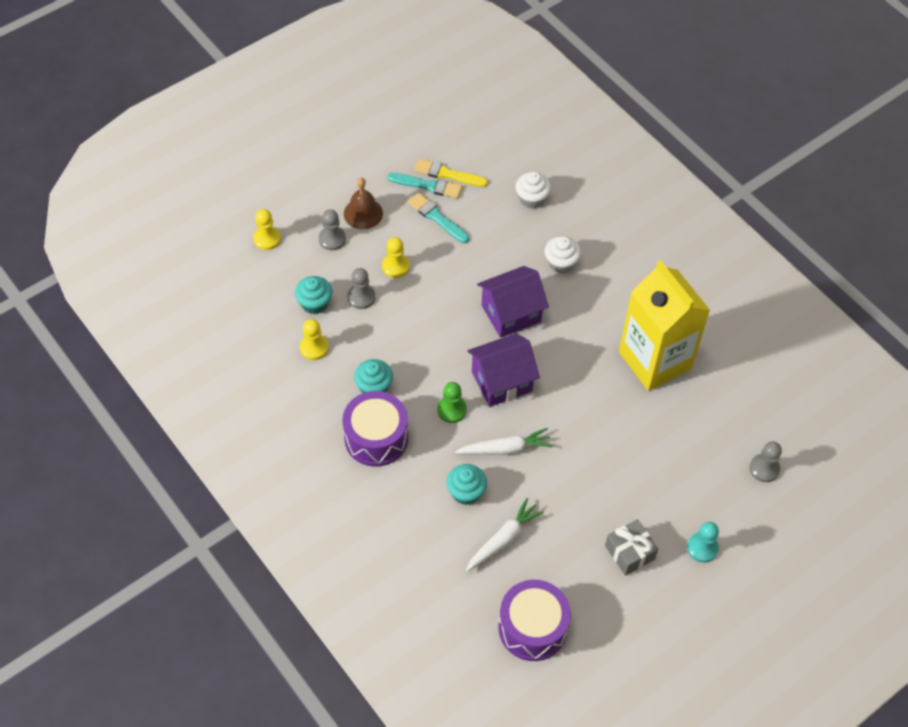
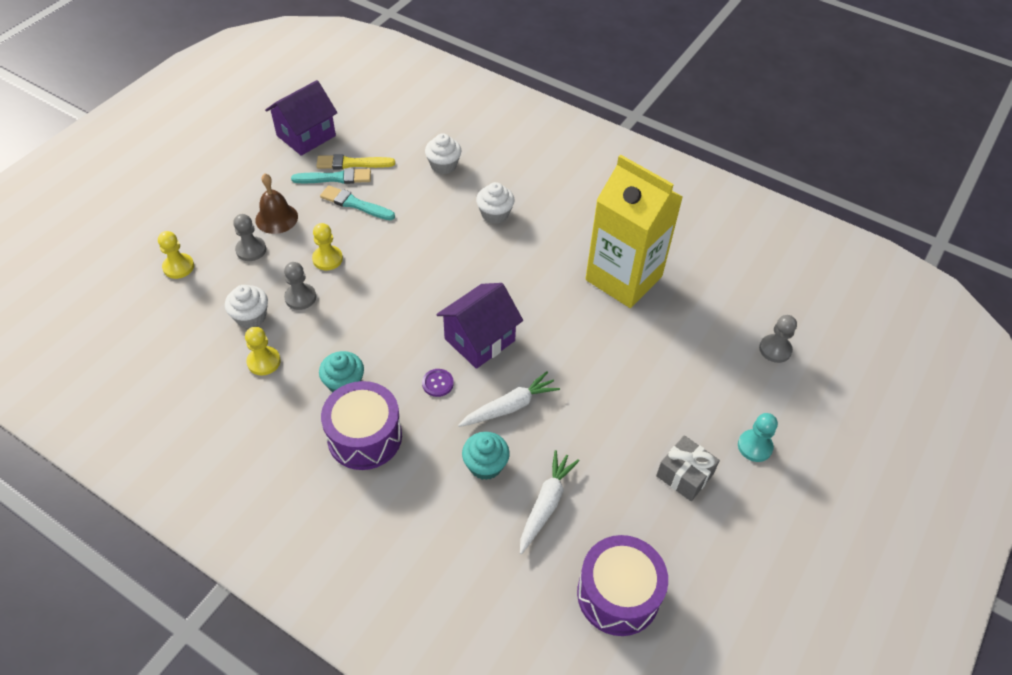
camera: 20 degrees left, 5 degrees down
(315, 303) = (251, 316): turquoise cupcake -> white cupcake
(451, 410) = (437, 383): green pawn -> purple button
(511, 313) = (463, 272): purple house -> purple house (306, 136)

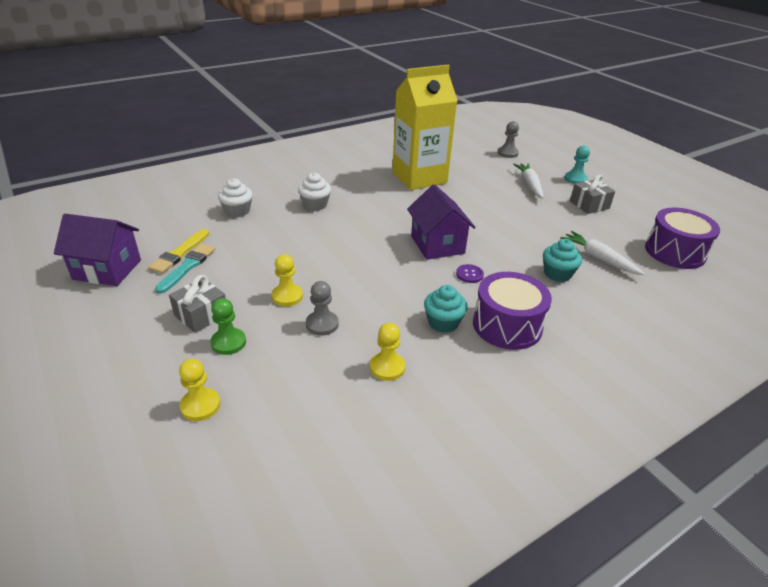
camera: 65 degrees left, 15 degrees down
(251, 250) = (228, 342): grey pawn -> green pawn
(251, 316) = (321, 363): white cupcake -> none
(276, 218) = (201, 315): brown bell -> grey gift
(306, 136) = (107, 269): purple house -> purple house turned 60 degrees counterclockwise
(355, 204) = (233, 264): turquoise brush -> none
(510, 406) = (508, 249): white carrot -> white carrot (529, 185)

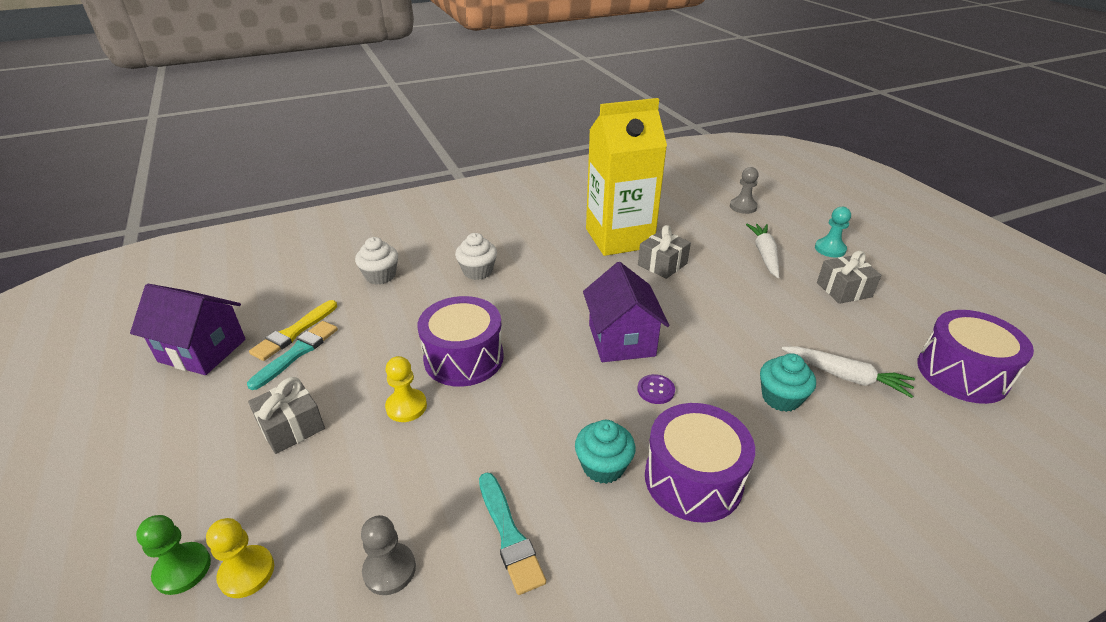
camera: 10 degrees right, 0 degrees up
(228, 342) = (312, 473): green pawn -> green pawn (182, 569)
(322, 263) = (464, 358): none -> purple drum
(322, 324) = (439, 454): grey pawn -> grey pawn (389, 570)
(387, 367) = (509, 535): yellow pawn -> turquoise brush
(456, 194) = (662, 264): none -> grey gift
(599, 258) = (846, 376): white carrot -> white carrot turned 150 degrees clockwise

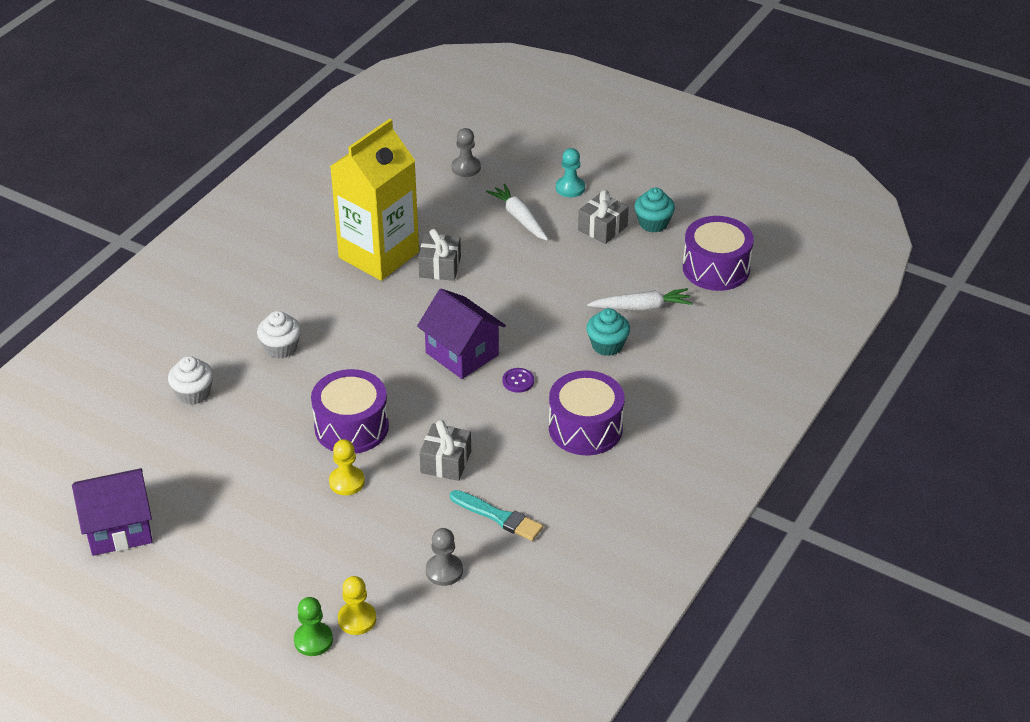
camera: 35 degrees left, 5 degrees up
(291, 427) = (276, 537): grey gift -> grey gift (446, 462)
(294, 332) = (180, 477): yellow brush -> none
(297, 353) = (206, 490): turquoise brush -> none
(603, 466) = (523, 449): turquoise cupcake -> turquoise cupcake (653, 223)

